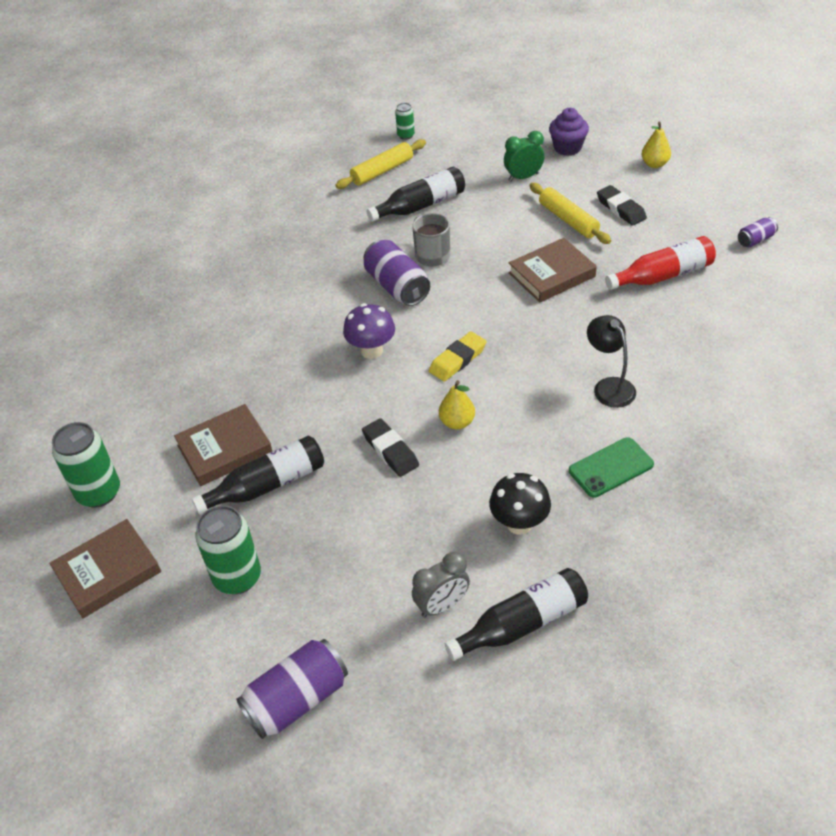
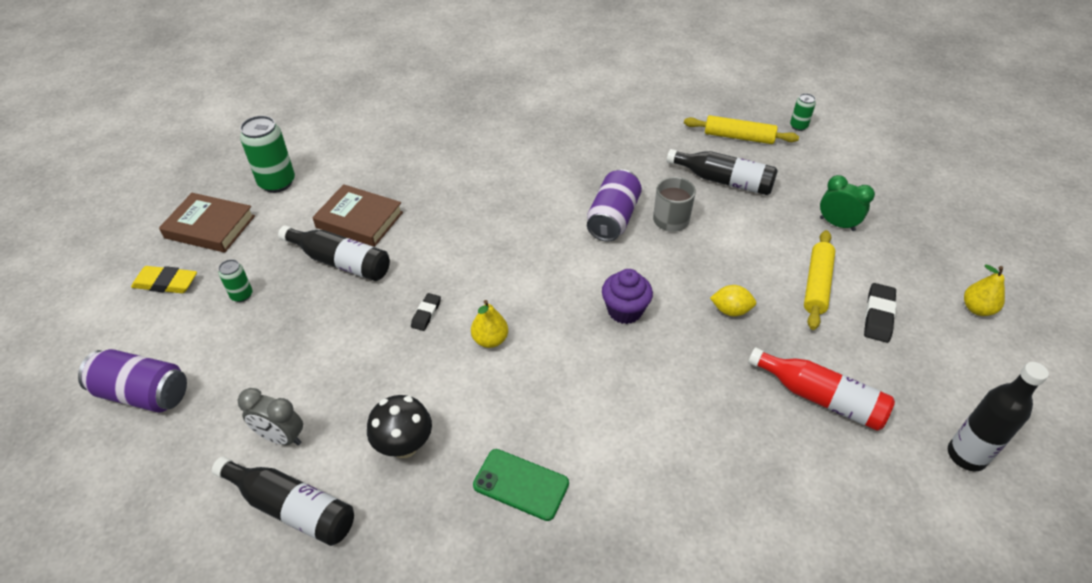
camera: 50 degrees right, 0 degrees up
(237, 577) = (242, 295): green can -> green can, size x0.53
(371, 350) = (526, 243): purple mushroom -> none
(390, 450) = (426, 314): black eraser -> black eraser, size x0.64
(458, 360) = (563, 302): yellow eraser -> yellow eraser (166, 283)
(551, 275) = (730, 310): brown book -> yellow lemon
(567, 148) = (915, 233): purple cupcake -> purple cupcake (624, 310)
(609, 386) = (625, 429): black lamp -> none
(755, 240) = (966, 455): purple can -> black bottle

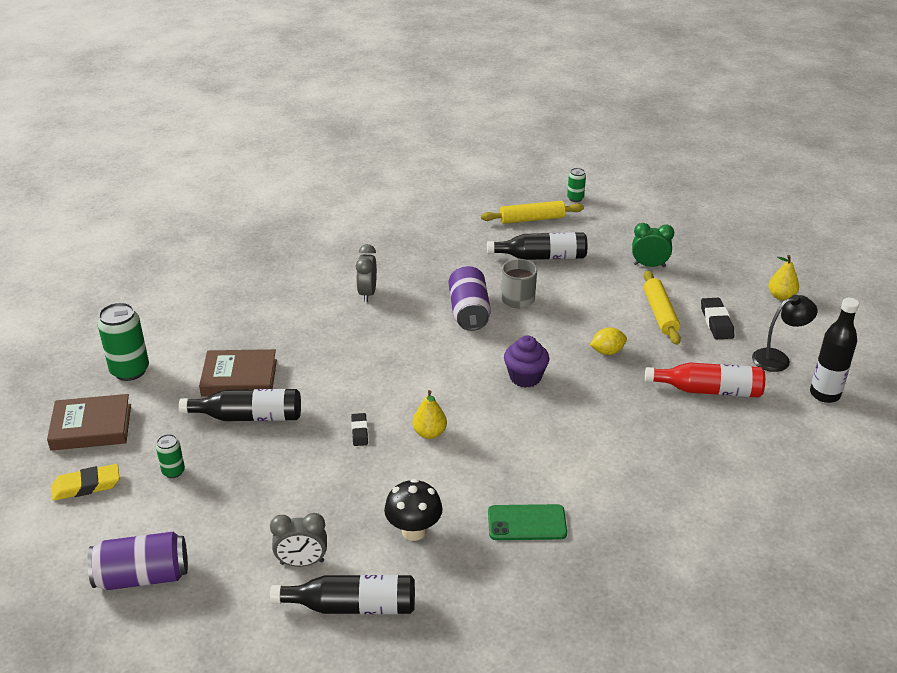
camera: 25 degrees left, 10 degrees down
(528, 169) = (367, 293): none -> grey clock
(930, 387) = (778, 358): none -> black lamp

